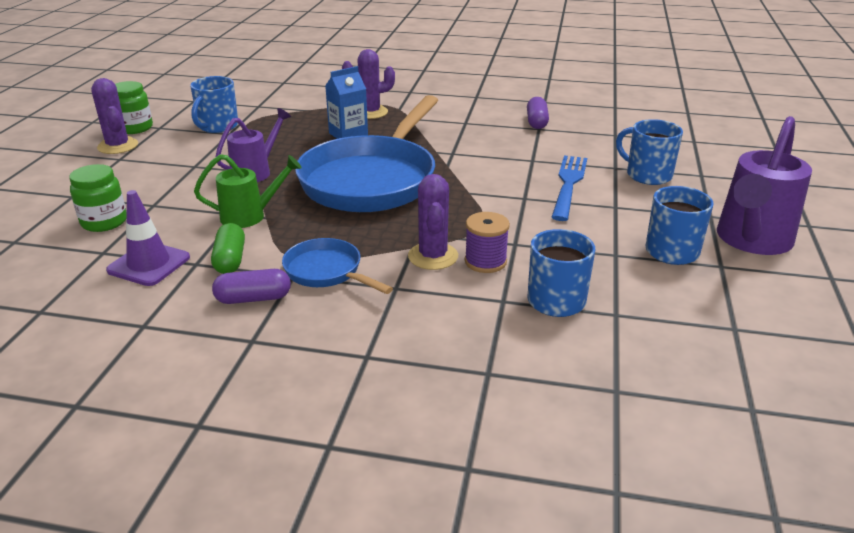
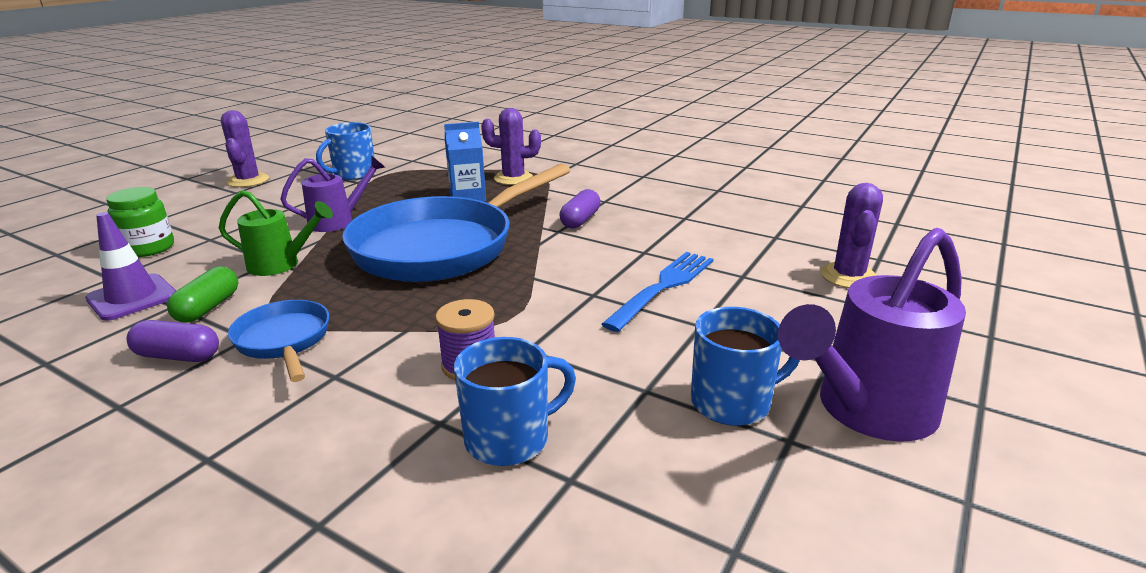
camera: 20 degrees right, 5 degrees down
(135, 128) = (281, 167): green jar -> none
(433, 256) = (416, 346): purple cactus -> purple cactus (848, 276)
(536, 122) = (688, 210): purple capsule -> purple capsule (580, 220)
(647, 175) = (779, 292): blue mug -> none

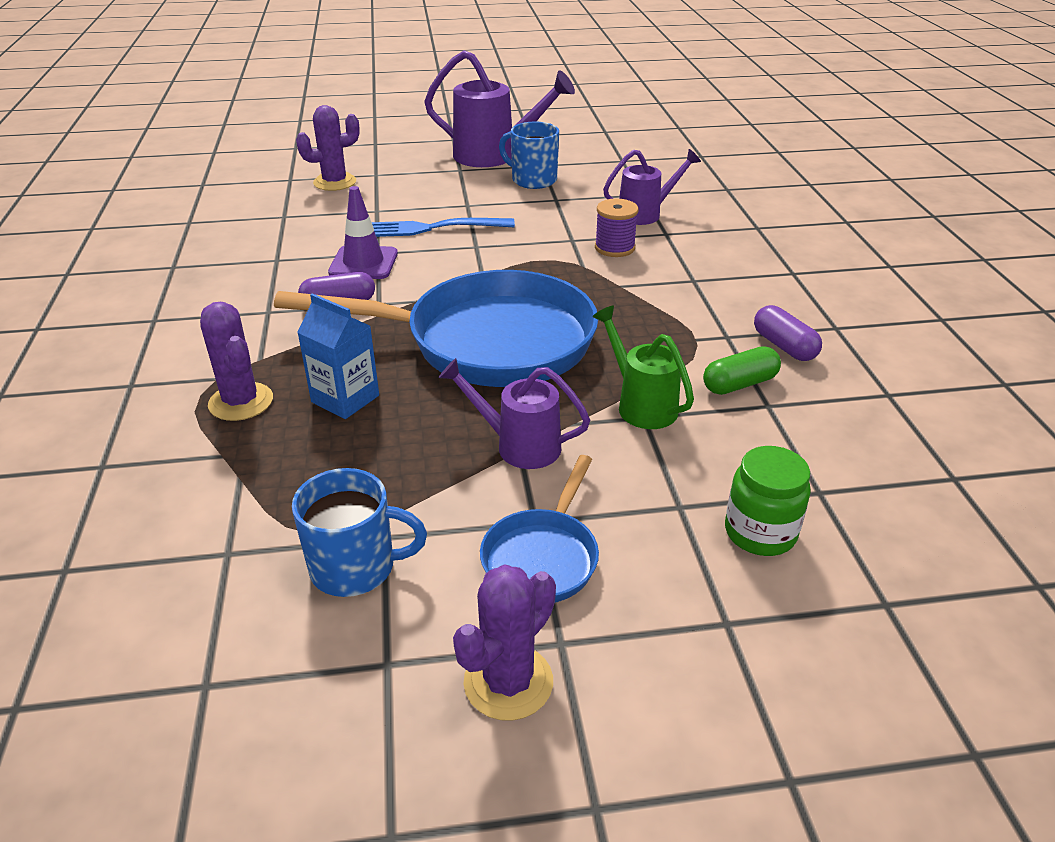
camera: 130 degrees left, 10 degrees up
(132, 297) = (802, 439): purple traffic cone -> purple traffic cone (363, 263)
(284, 341) = (703, 319): blue pan -> blue pan (542, 557)
(509, 439) = (645, 214): blue mug -> purple watering can

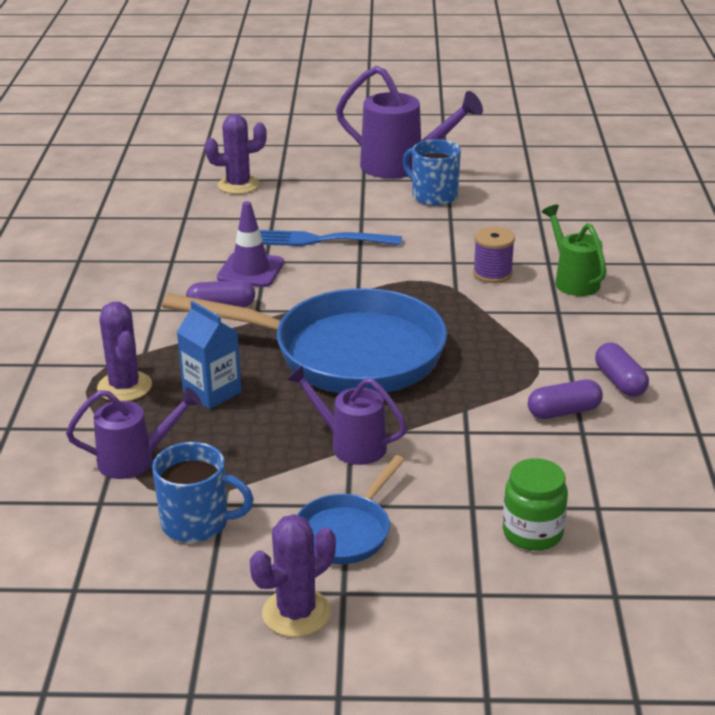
camera: 10 degrees right, 5 degrees down
(641, 405) = (468, 421): green watering can -> green watering can (573, 281)
(645, 214) = (534, 240): purple watering can -> purple watering can (134, 460)
(739, 384) = (564, 412): green capsule -> purple capsule

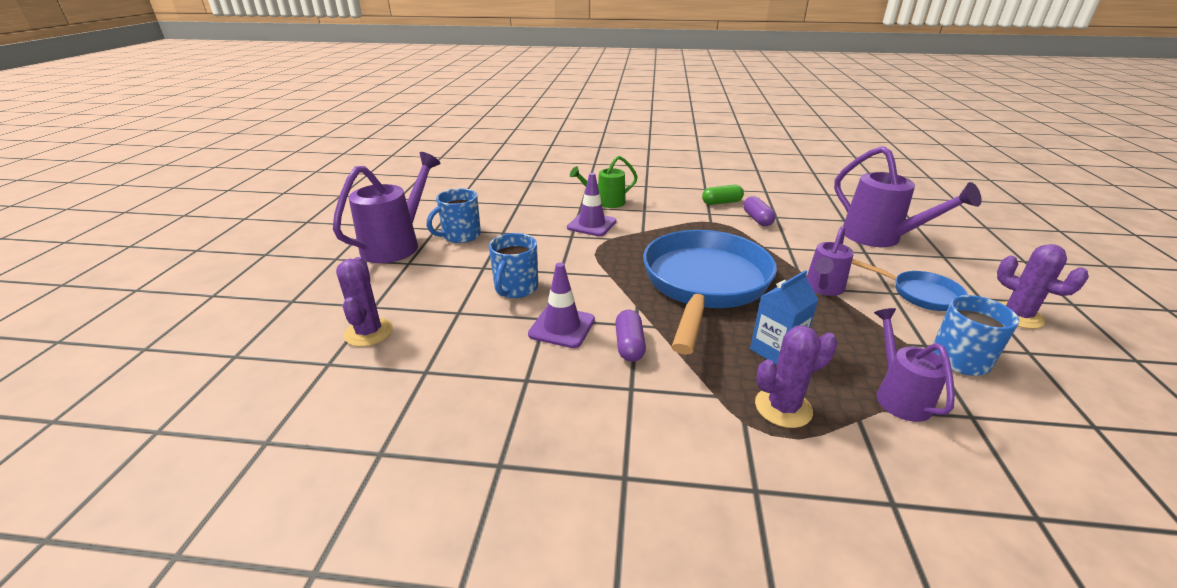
camera: 85 degrees left, 0 degrees up
(320, 240) = (515, 288): blue fork -> blue mug
(492, 273) = (591, 224): purple spool -> purple traffic cone
(532, 533) = (879, 238): green jar -> purple watering can
(620, 381) = (721, 202): purple capsule -> green capsule

